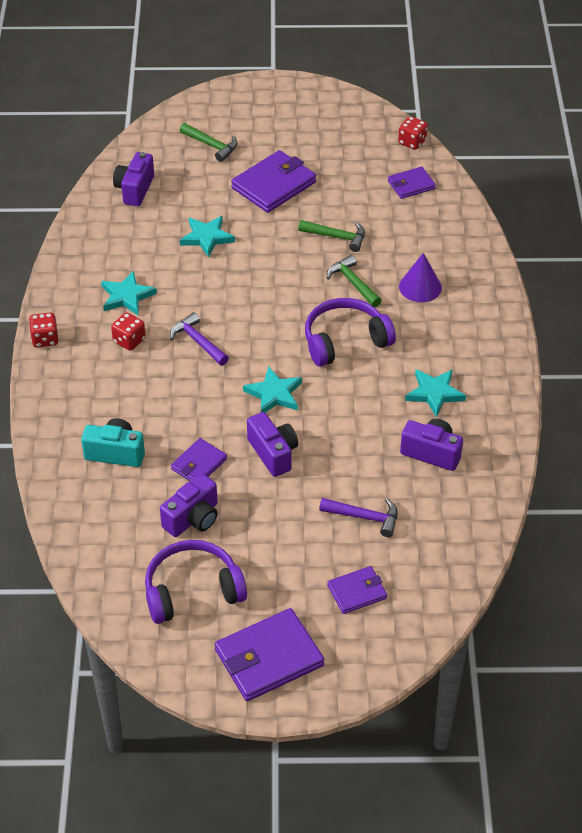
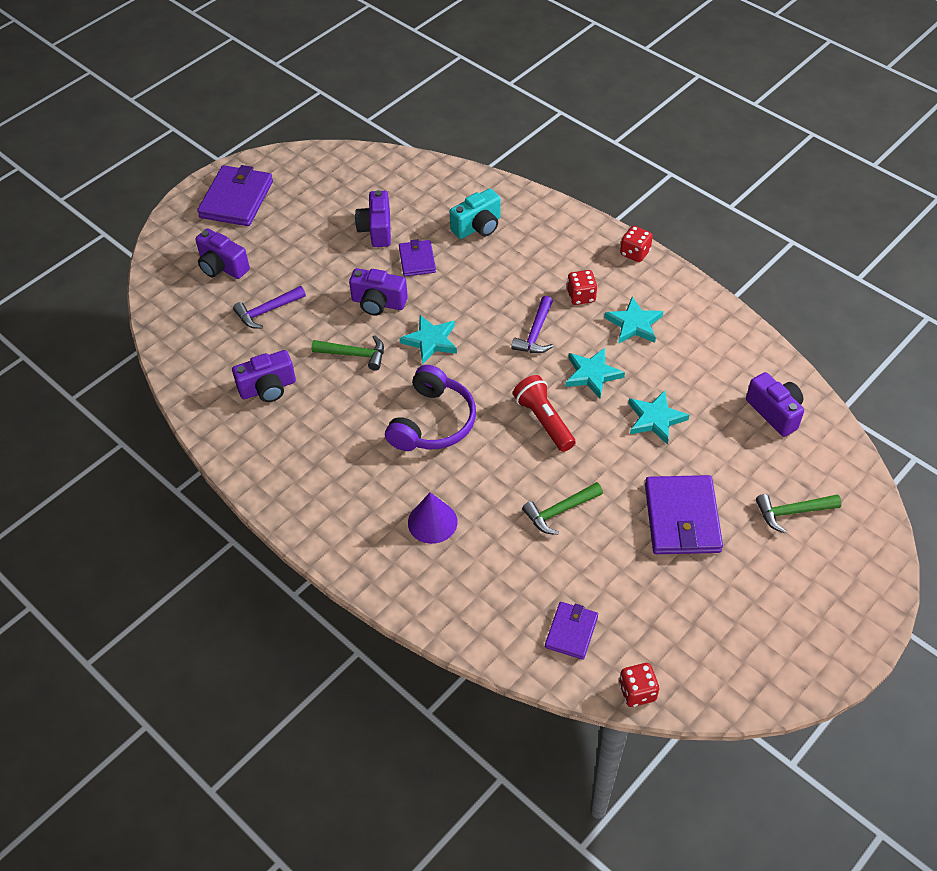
camera: 135 degrees right, 5 degrees up
(192, 590) = (324, 197): purple headphones -> none
(197, 341) = (535, 333): purple hammer -> purple hammer turned 105 degrees clockwise
(274, 287) = (544, 421): none -> red flashlight
(353, 283) = (490, 478): green hammer -> green hammer (354, 354)
(357, 592) = (222, 267): purple wallet -> purple camera
(434, 393) = (315, 435): turquoise star -> turquoise star (592, 374)

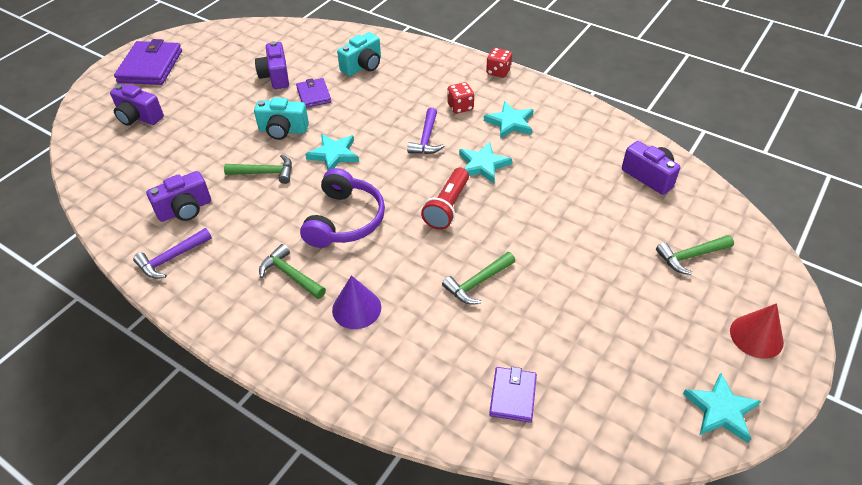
camera: 10 degrees left, 5 degrees down
(267, 311) = (181, 147): purple hammer -> purple hammer (171, 258)
(370, 477) = (290, 275): none -> green hammer
(378, 303) = (283, 130): purple camera -> turquoise camera
(544, 421) = (447, 207): red flashlight -> red flashlight turned 120 degrees counterclockwise
(637, 692) = (593, 448): red dice -> none
(655, 419) = (547, 194): turquoise star -> turquoise star (721, 410)
(681, 518) = (592, 274): purple wallet -> none
(833, 607) = (756, 336): none -> red cone

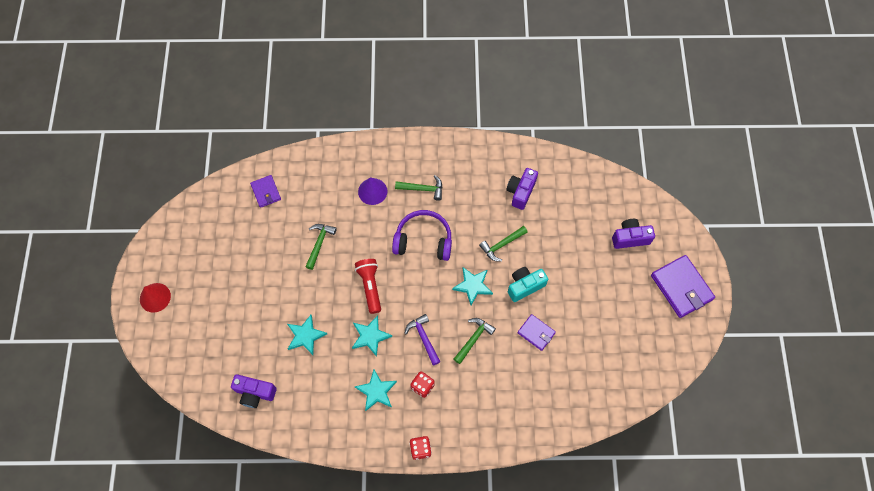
camera: 145 degrees right, 20 degrees up
(171, 258) = (494, 160): purple hammer -> none
(276, 76) = (581, 335): purple camera -> none
(345, 220) = (423, 240): purple headphones -> purple headphones turned 120 degrees clockwise
(363, 66) = (529, 388): turquoise camera -> none
(690, 256) = (206, 335): green hammer -> green hammer (473, 339)
(721, 410) = (163, 242): turquoise star -> turquoise star (305, 336)

